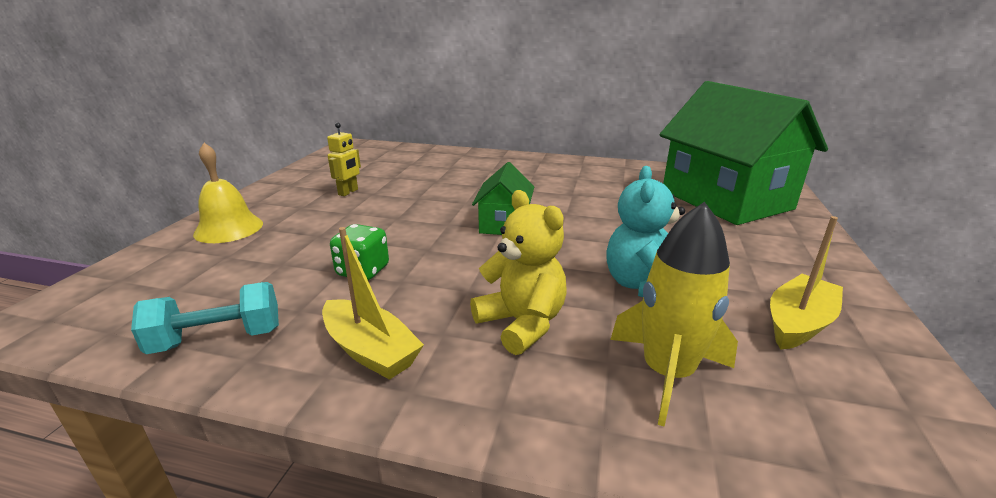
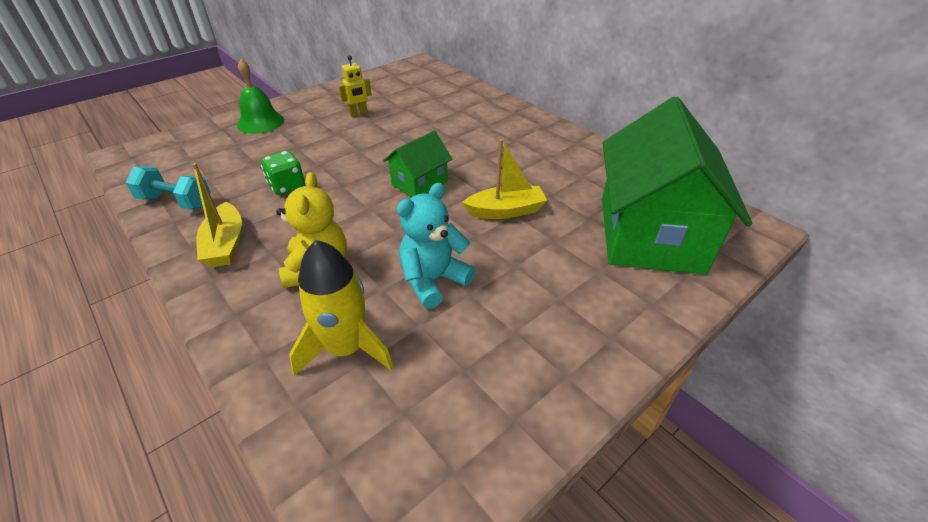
camera: 35 degrees right, 15 degrees up
(229, 228) = (260, 122): yellow bell -> green bell
(798, 323) = (495, 370): yellow boat -> yellow boat (506, 211)

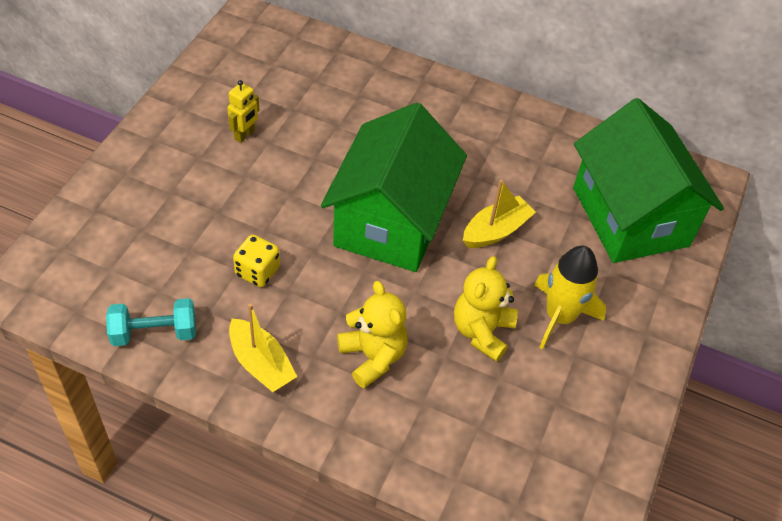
camera: 30 degrees left, 10 degrees up
(260, 122) = (135, 185): green bell -> none
(287, 186) = (257, 272): green dice -> yellow dice
(346, 348) = (457, 421): yellow rocket -> yellow rocket (559, 316)
(419, 183) = (391, 222): green house -> green house, size x2.13
(433, 280) = (482, 331): turquoise teddy bear -> yellow teddy bear

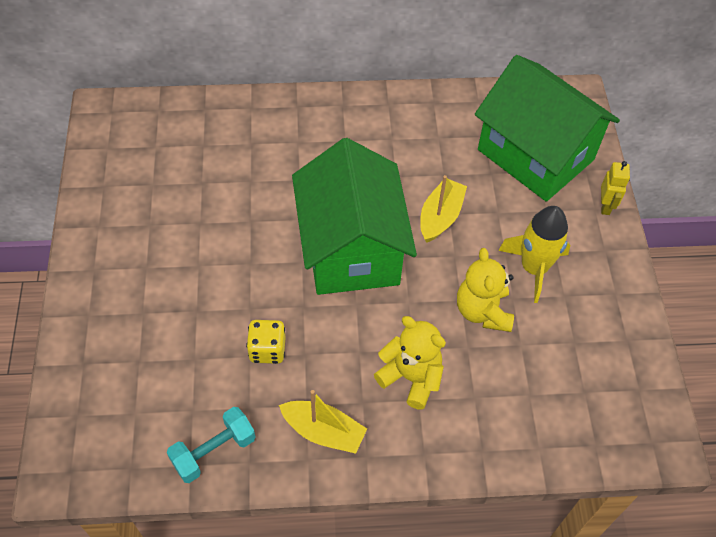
camera: 25 degrees left, 5 degrees up
(244, 135) = (174, 226): yellow robot -> yellow robot (605, 206)

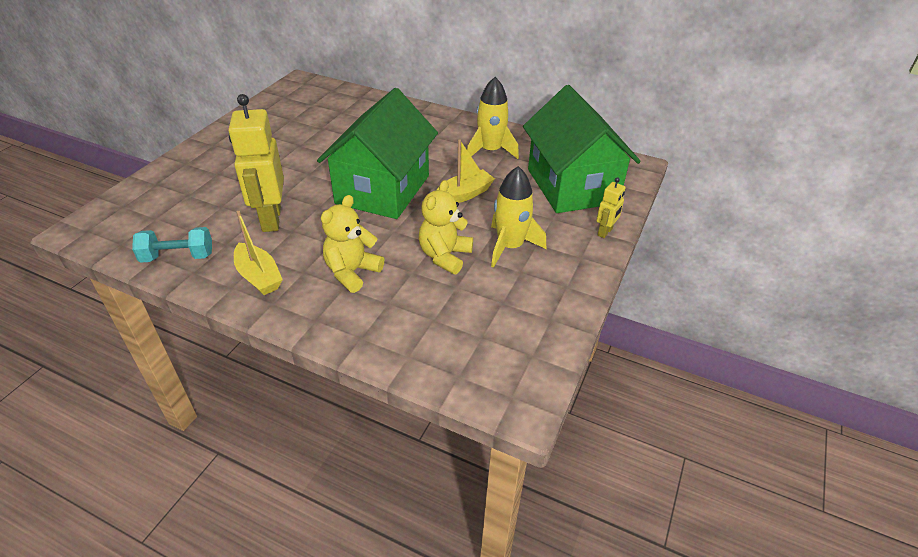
camera: 30 degrees right, 15 degrees down
(267, 350) = (271, 219): yellow dice -> yellow robot
(411, 377) = (352, 272): yellow teddy bear -> yellow teddy bear turned 120 degrees counterclockwise
(420, 137) = (490, 151): none -> yellow rocket

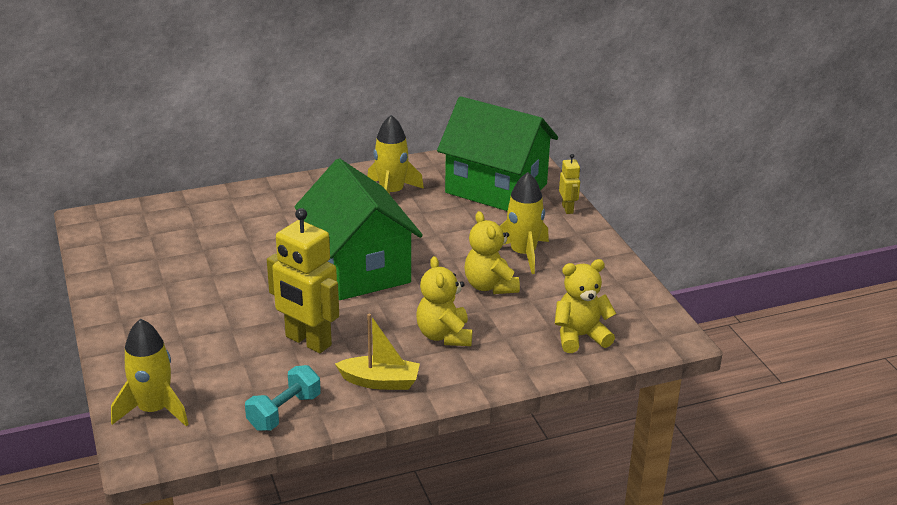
camera: 45 degrees left, 10 degrees down
(130, 207) = (154, 410): none -> yellow rocket
(443, 343) = (580, 336): none -> yellow teddy bear
(464, 194) = (429, 237): yellow boat -> none

